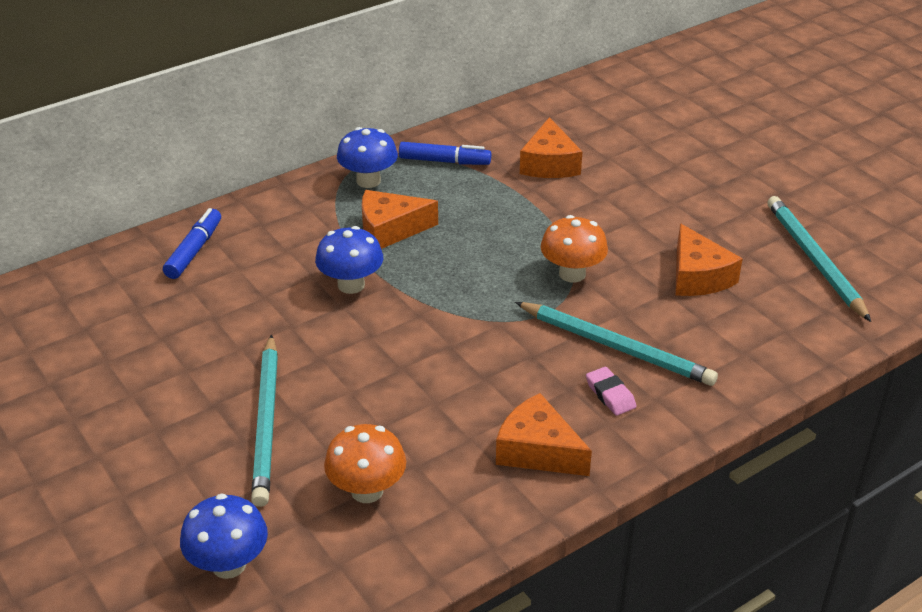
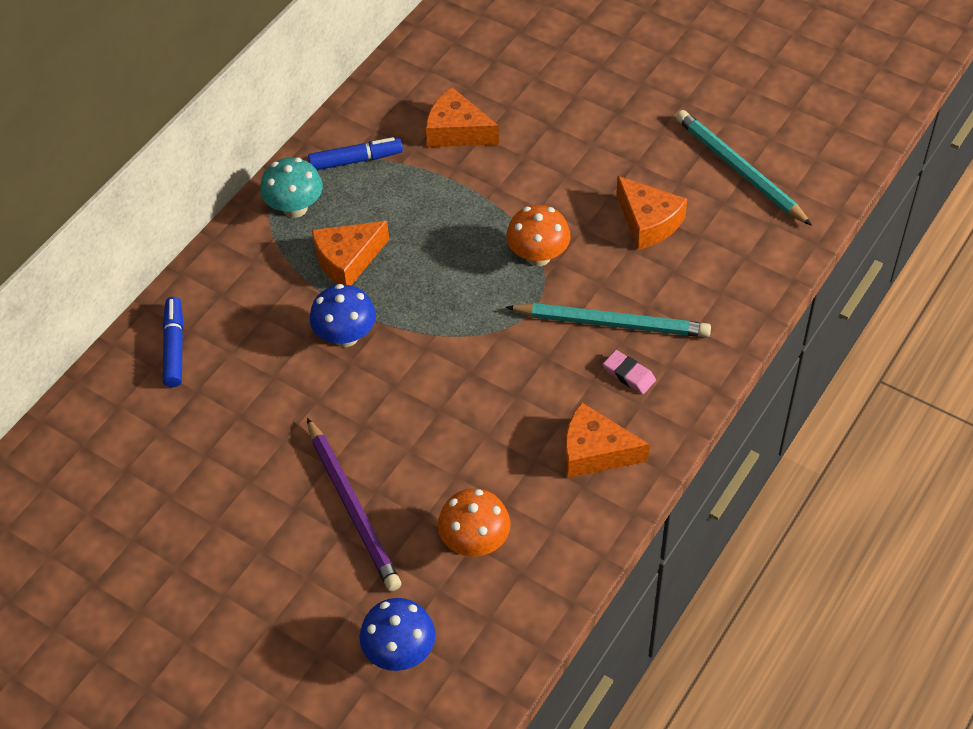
camera: 20 degrees left, 15 degrees up
(267, 422) = (353, 507): turquoise pencil -> purple pencil
(368, 181) = (295, 208): blue mushroom -> turquoise mushroom
(549, 164) = (457, 131): orange cheese -> orange cheese turned 135 degrees clockwise

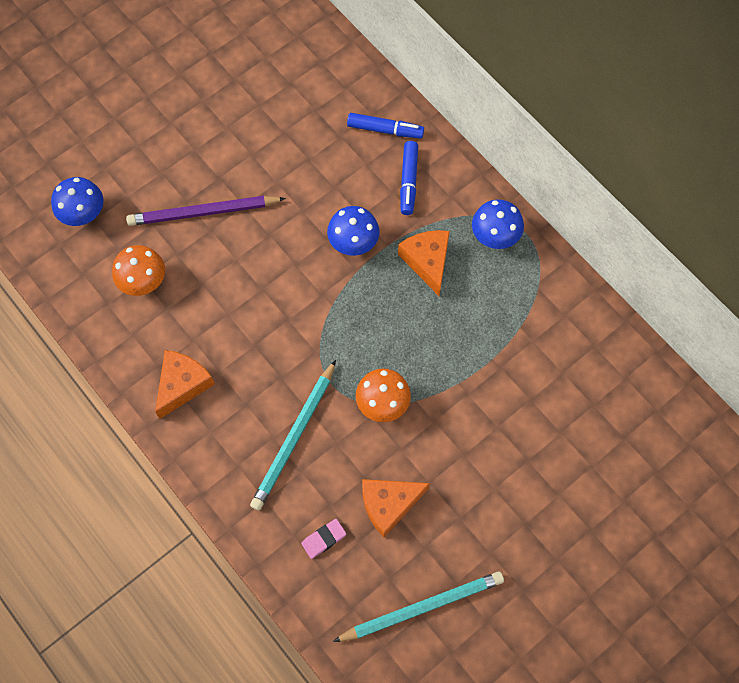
camera: 105 degrees right, 15 degrees up
(295, 208) = (495, 236): turquoise mushroom -> blue mushroom
(355, 160) = (533, 293): blue marker -> blue marker (408, 181)
(457, 131) = (543, 381): orange cheese -> none
(629, 375) = (241, 433): pink eraser -> pink eraser (324, 539)

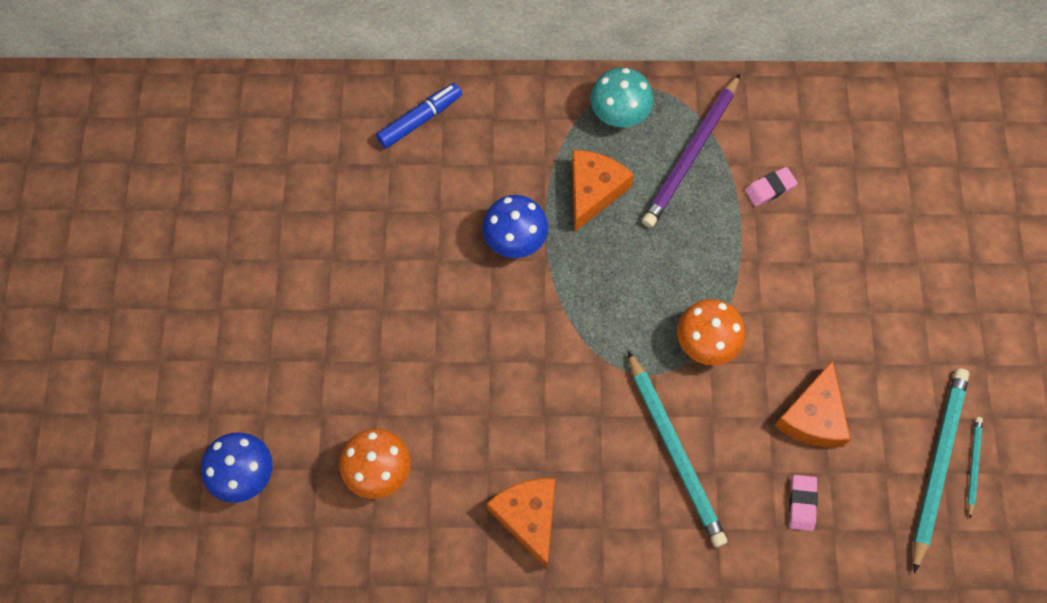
camera: 50 degrees left, 0 degrees up
(203, 213) = (354, 354): purple pencil -> purple pencil (691, 154)
(408, 181) = (494, 142): blue marker -> none
(427, 261) = (593, 191): orange cheese -> orange cheese turned 90 degrees clockwise
(441, 631) = (973, 465): none -> turquoise pencil
(495, 236) = (619, 114): blue mushroom -> turquoise mushroom
(527, 364) = (770, 188): none -> pink eraser

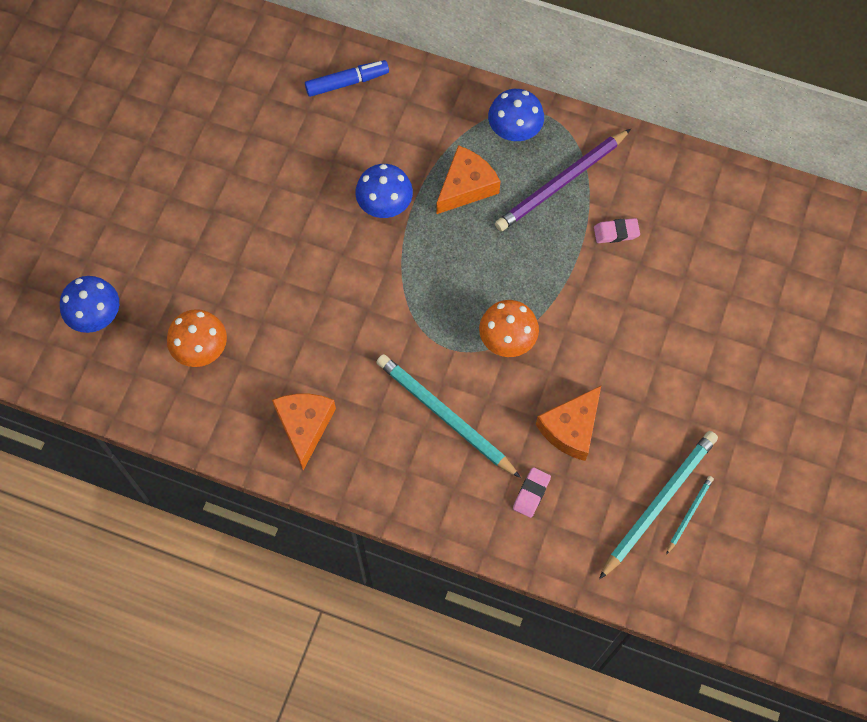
camera: 20 degrees right, 0 degrees up
(619, 114) = (514, 131): turquoise mushroom -> blue mushroom
(675, 451) = (445, 416): turquoise pencil -> turquoise pencil turned 135 degrees clockwise

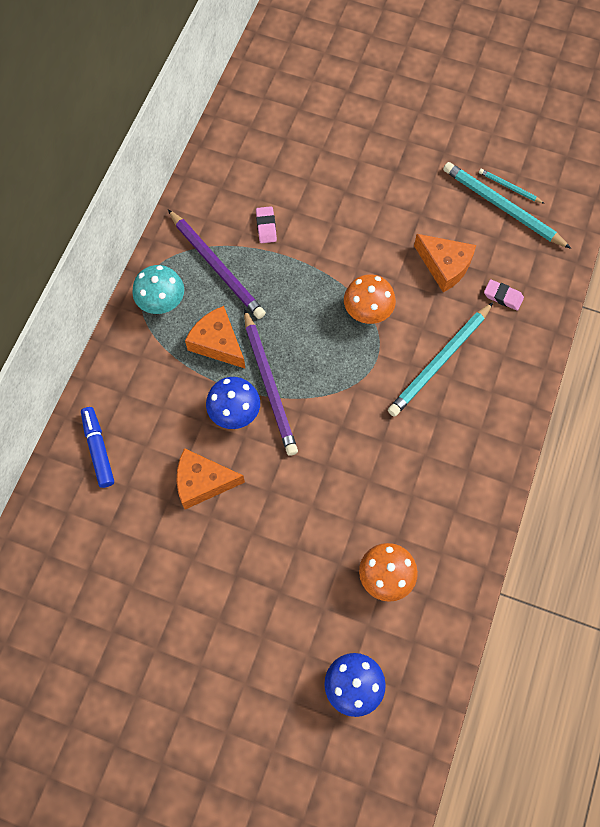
camera: 90 degrees left, 0 degrees up
(304, 426) = (456, 478): orange cheese -> orange cheese (203, 482)
(417, 238) = (270, 384): none -> purple pencil
(514, 131) = (162, 302): blue mushroom -> turquoise mushroom

